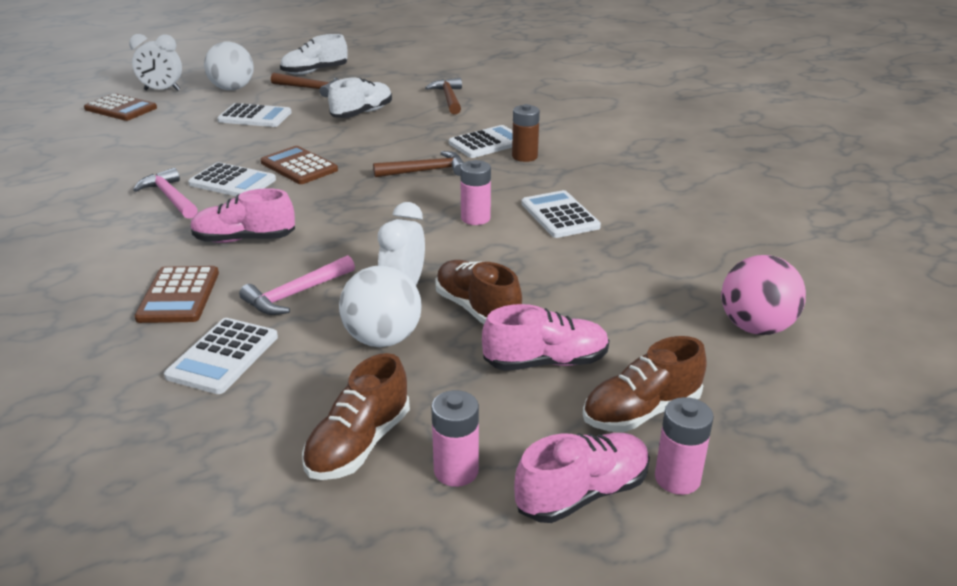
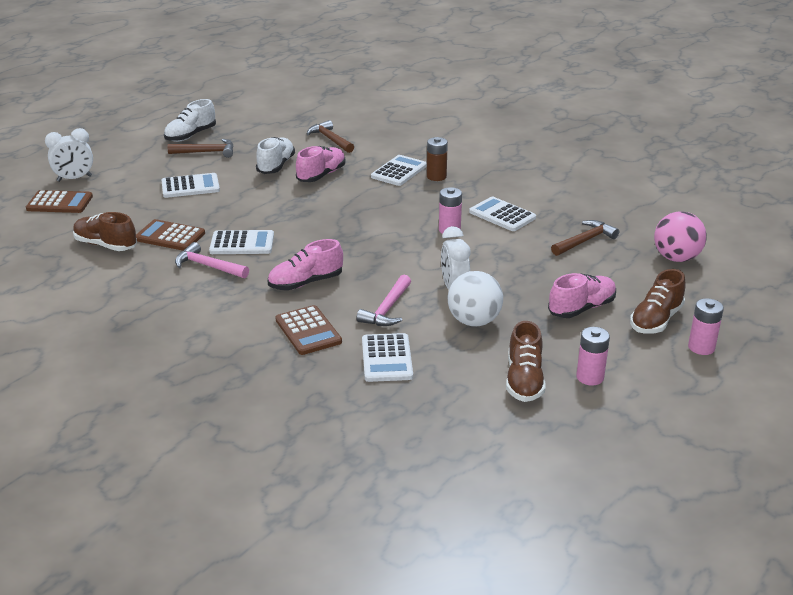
camera: 25 degrees left, 0 degrees up
(232, 89) = (137, 165): white ball -> none
(299, 166) = (278, 220): brown calculator -> brown calculator (170, 236)
(426, 171) = (378, 203): brown hammer -> brown hammer (585, 241)
(477, 309) = (512, 289): brown shoe -> brown shoe (106, 245)
(582, 493) = (662, 368): pink shoe -> pink shoe (321, 175)

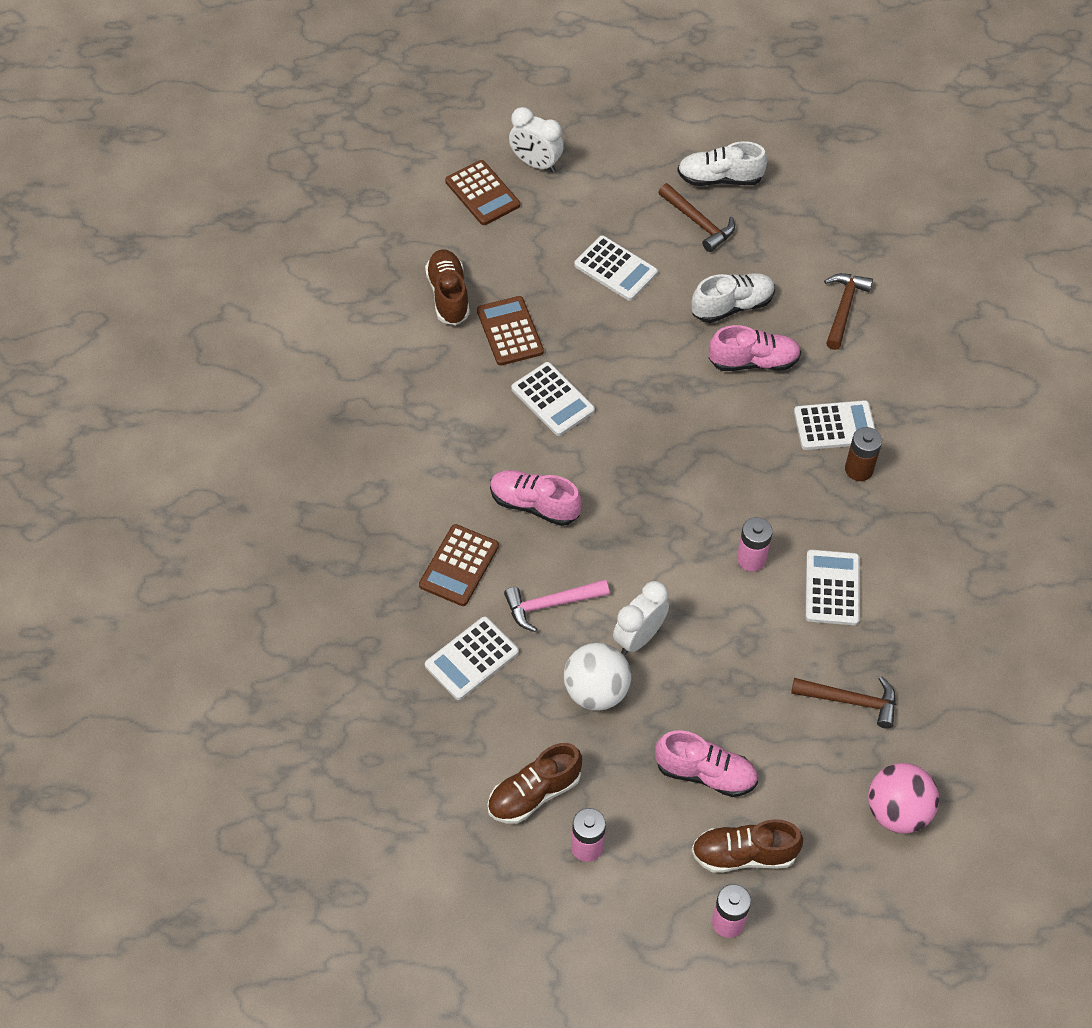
camera: 50 degrees right, 25 degrees up
(208, 266) = (489, 405): pink hammer -> none

